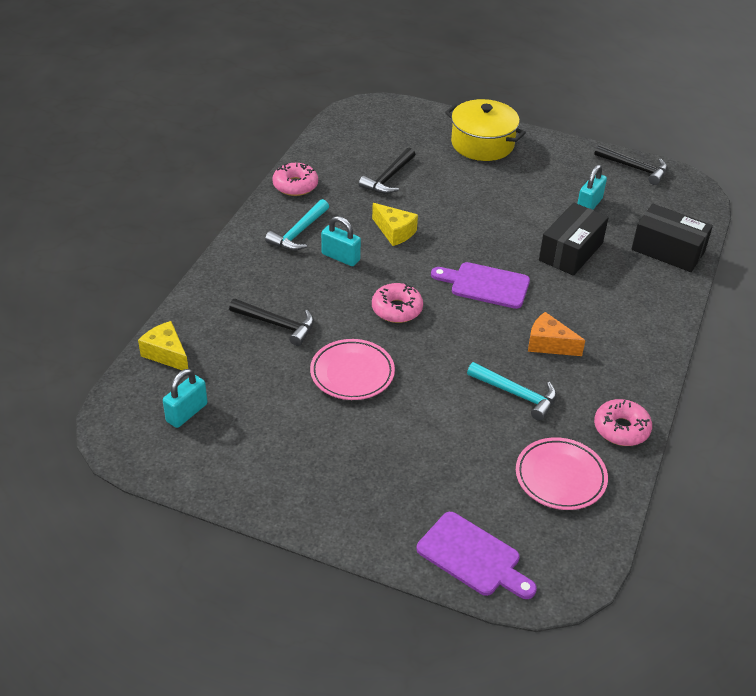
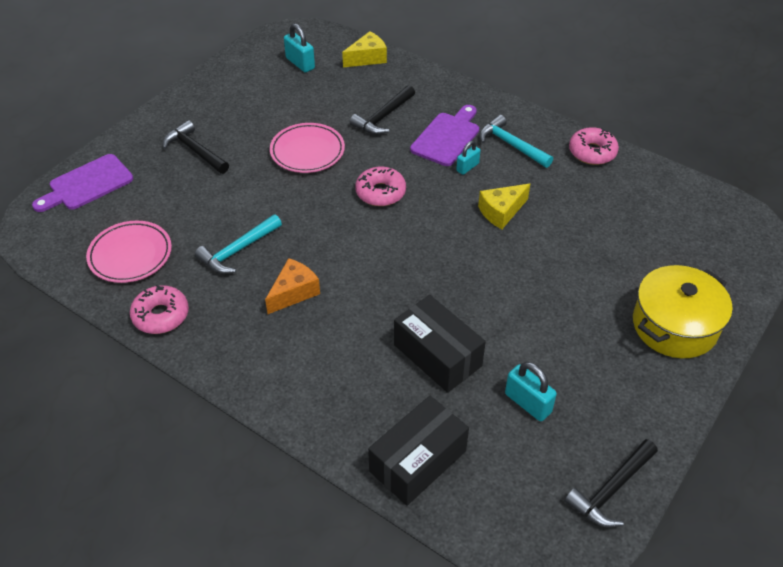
camera: 105 degrees right, 5 degrees up
(340, 257) = (467, 167): turquoise padlock -> turquoise padlock, size x0.65
(388, 178) = (601, 224): black hammer -> black hammer (195, 151)
(485, 285) = (398, 264): purple cutting board -> purple cutting board (447, 137)

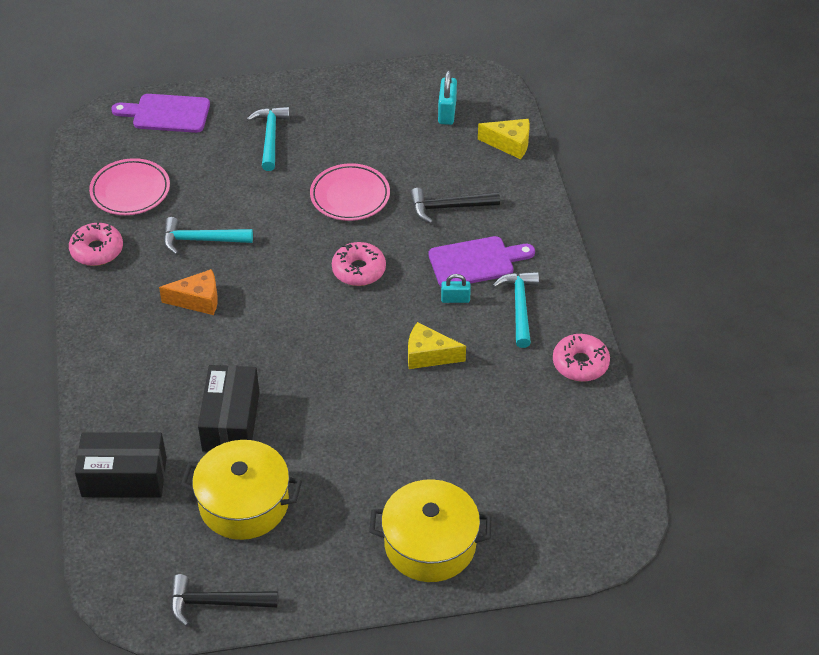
camera: 45 degrees right, 0 degrees up
(195, 151) = (270, 137): black hammer -> turquoise hammer
(528, 403) = (244, 503): turquoise padlock -> yellow pot

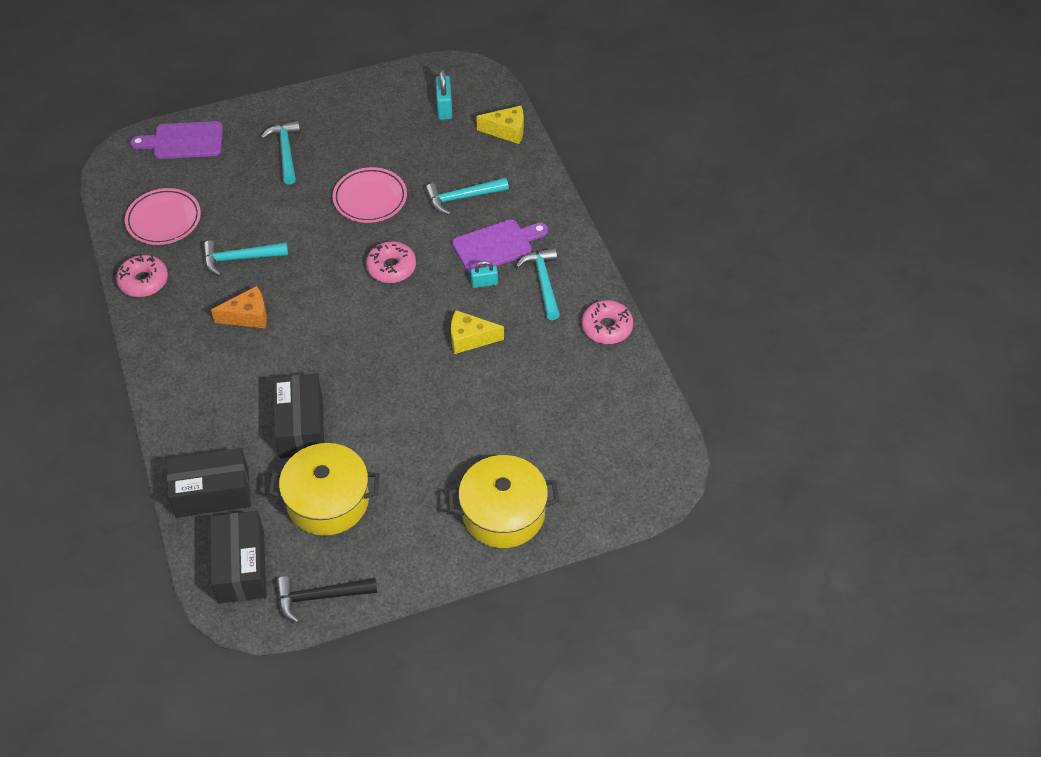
camera: 10 degrees left, 5 degrees up
(139, 558) = (241, 566): none -> black box
(448, 207) = (462, 197): black hammer -> turquoise hammer

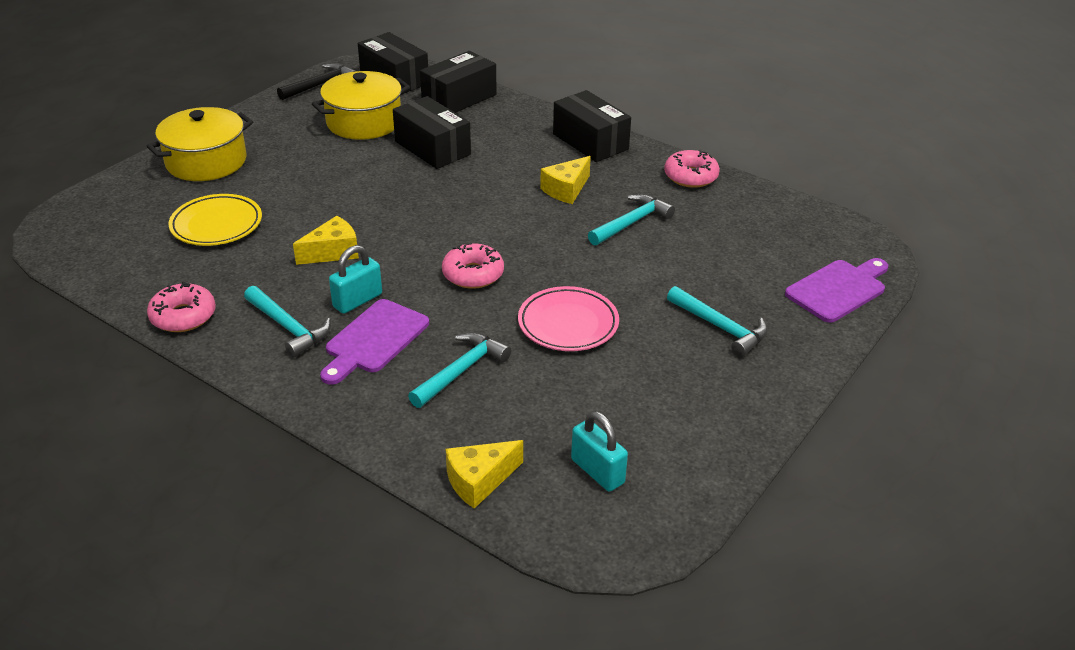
camera: 145 degrees right, 15 degrees down
(164, 220) = (745, 221): pink plate -> none
(168, 363) = (590, 141): none -> black box
(248, 316) = (566, 190): orange cheese -> yellow cheese
(484, 283) = (357, 300): turquoise padlock -> turquoise padlock, size x1.53
(537, 416) = (216, 225): none -> yellow plate

